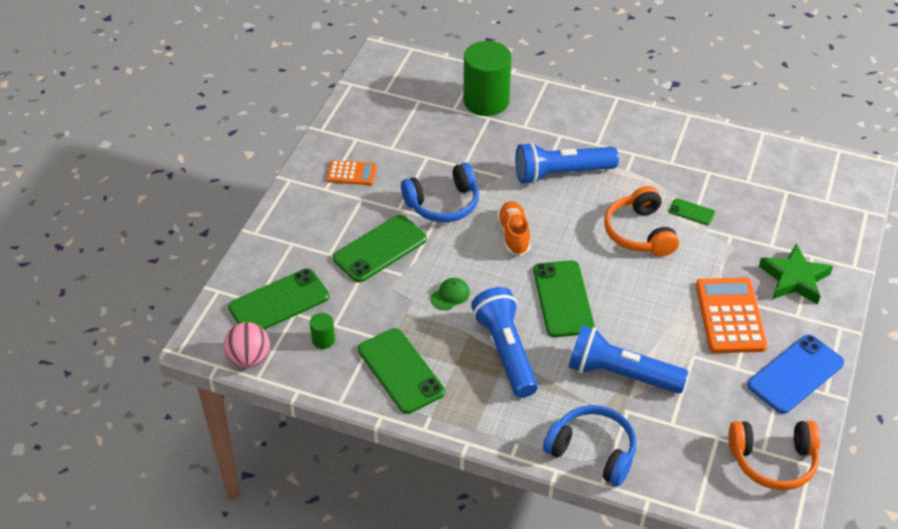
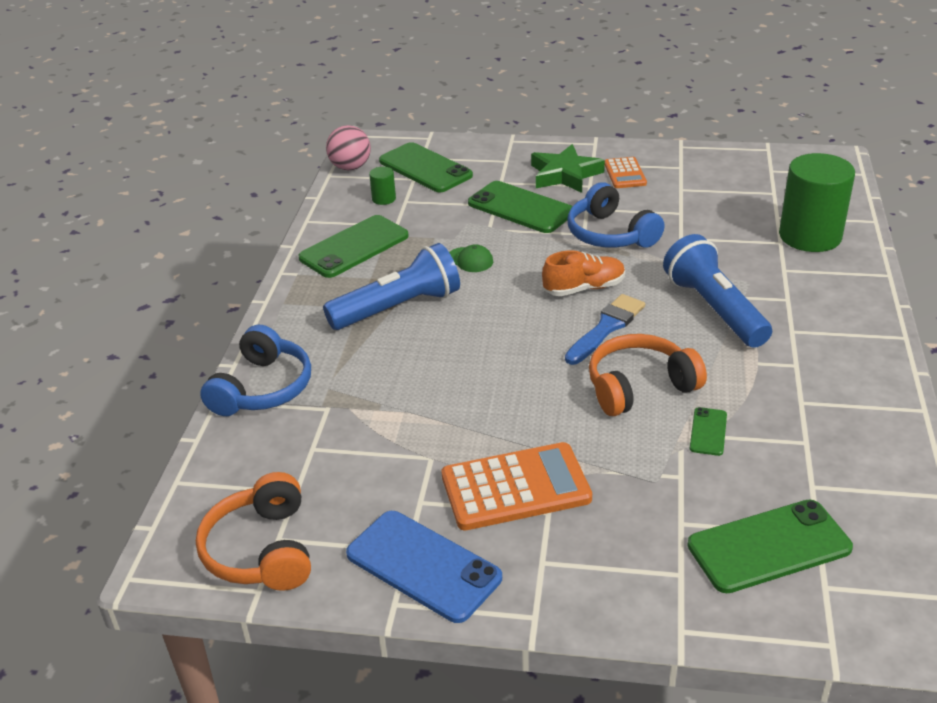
camera: 80 degrees right, 10 degrees down
(563, 299) = (493, 338): green phone -> green phone (769, 547)
(568, 234) = (606, 328): none -> blue brush
(621, 374) = (384, 397): blue flashlight -> none
(794, 279) = (619, 554): green star -> green star (565, 174)

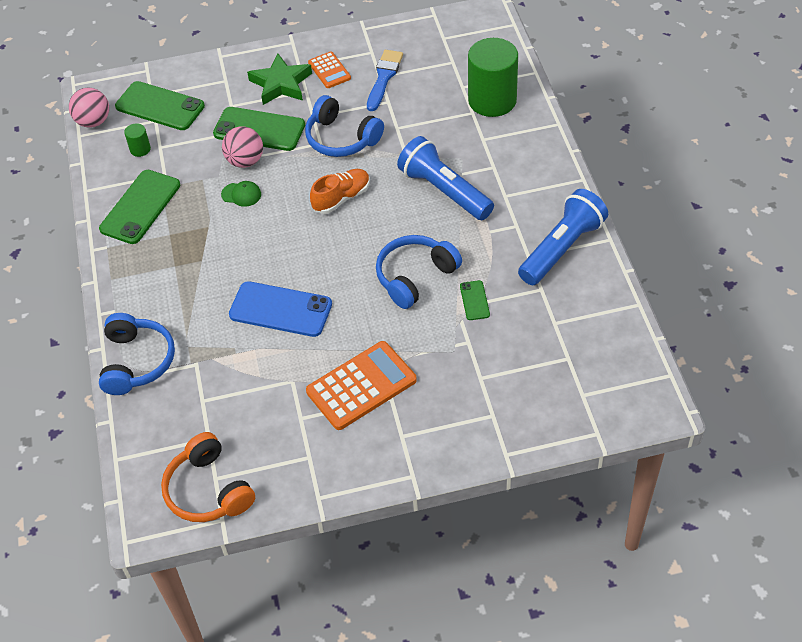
camera: 20 degrees left, 15 degrees up
(398, 308) = (206, 257): blue flashlight -> blue flashlight (562, 248)
(423, 566) = (325, 465): blue phone -> blue phone (280, 310)
(490, 232) = (245, 161): none -> pink ball
(606, 328) = (372, 231): blue brush -> blue brush (384, 78)
(639, 387) = (415, 277): orange headphones -> blue headphones
(769, 547) = (541, 377): green phone -> none

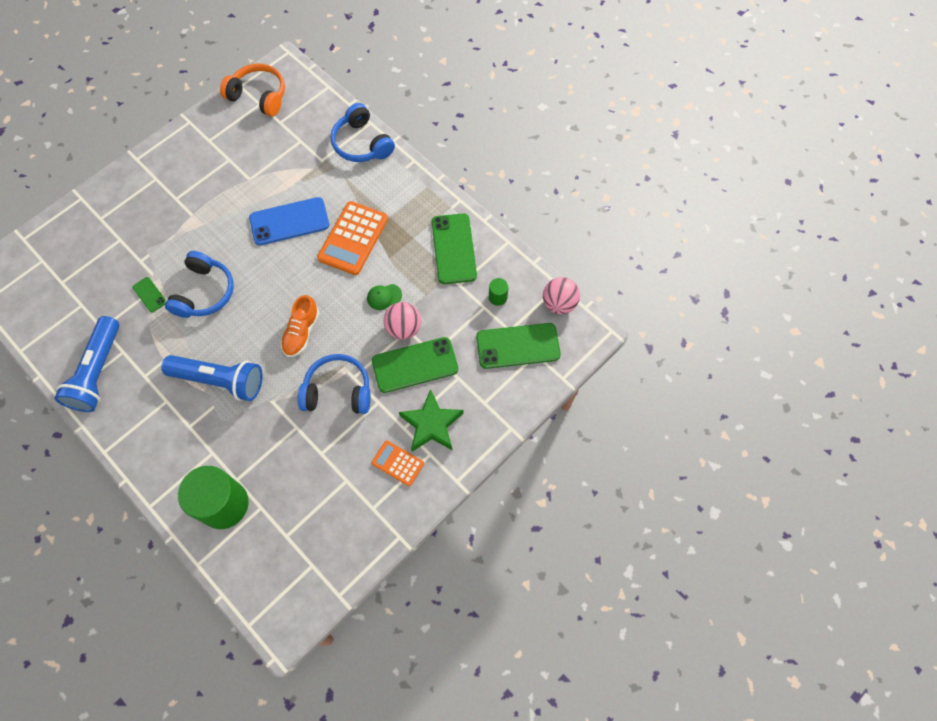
camera: 145 degrees right, 15 degrees up
(361, 386) = (200, 197): orange calculator -> orange calculator (353, 238)
(384, 78) = (341, 480): blue brush -> none

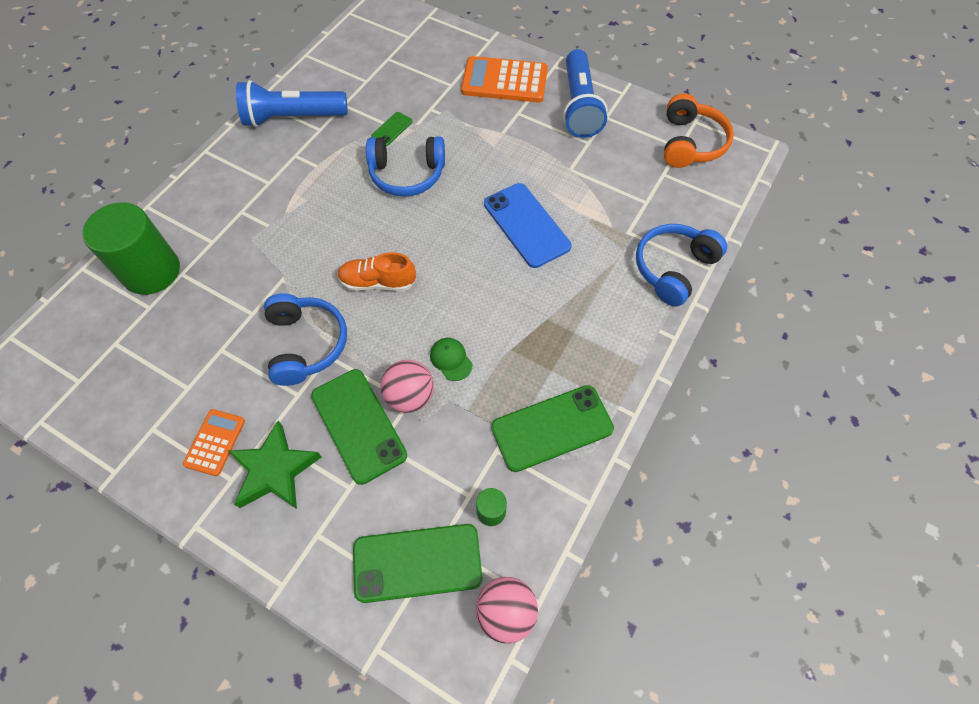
camera: 75 degrees right, 5 degrees down
(220, 380) = (300, 222): blue flashlight -> blue flashlight (579, 106)
(353, 238) = (526, 299): orange calculator -> orange calculator (504, 81)
(518, 346) = (417, 562): green phone -> green phone turned 75 degrees counterclockwise

